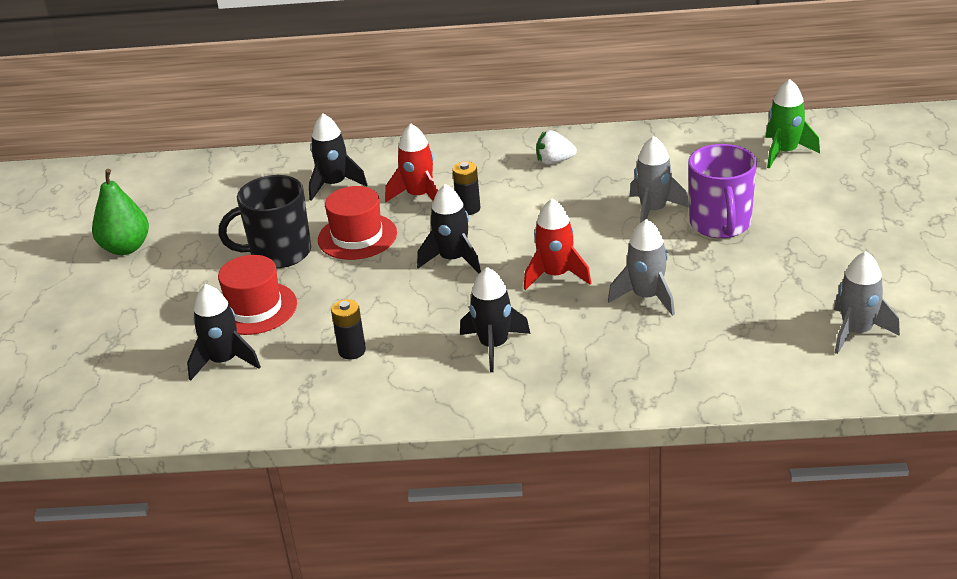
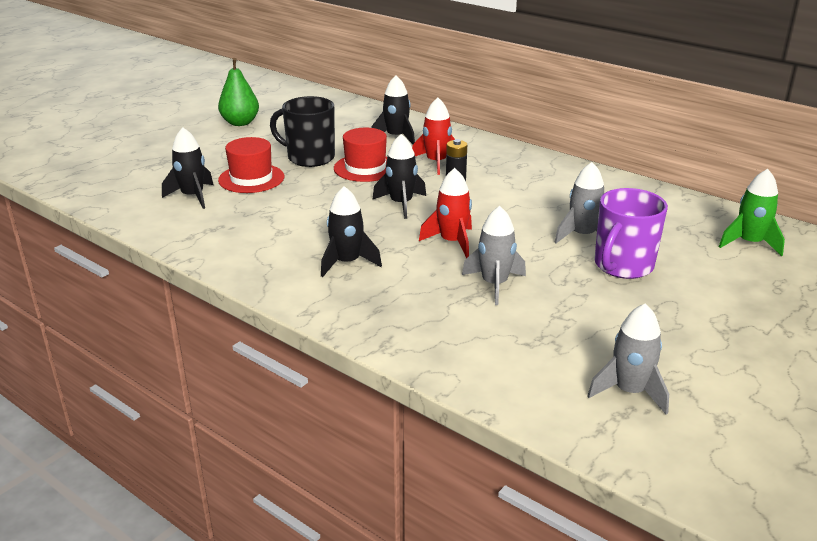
camera: 35 degrees right, 5 degrees down
(352, 351) = (263, 224): black battery -> none
(554, 161) = (555, 179): white strawberry -> none

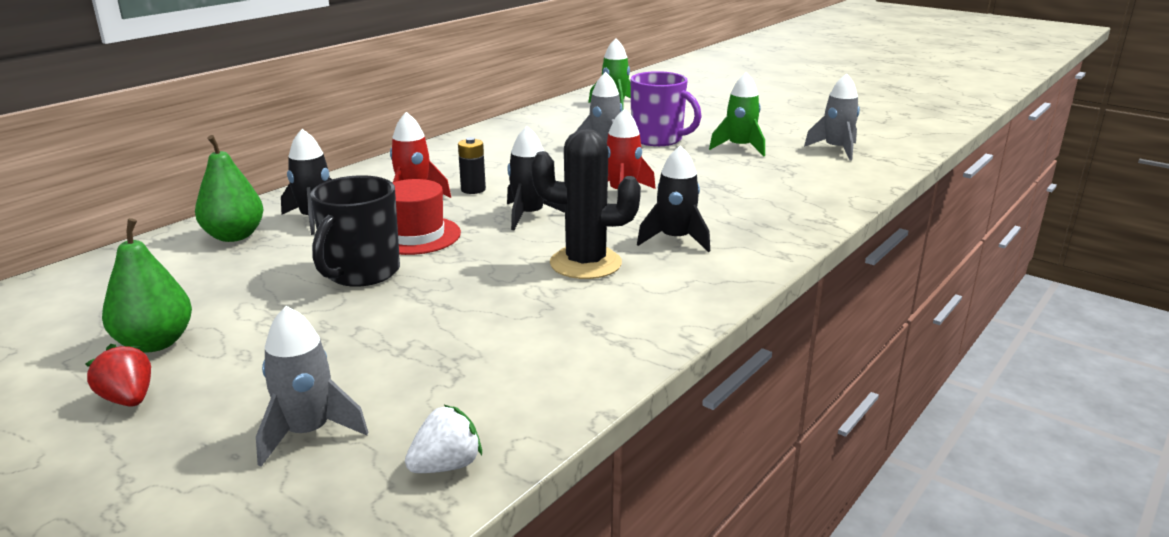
camera: 90 degrees left, 5 degrees down
(96, 193) = (446, 466): none -> white strawberry
(190, 126) = (128, 399): none -> red strawberry
(193, 196) = (481, 356): black rocket -> none
(251, 178) = (424, 312): red hat -> none
(308, 226) = (585, 263): none -> black cactus
(369, 120) = (234, 236): none -> green pear
(494, 284) = (702, 180): grey rocket -> grey rocket (308, 432)
(610, 316) = (740, 148): none -> green rocket

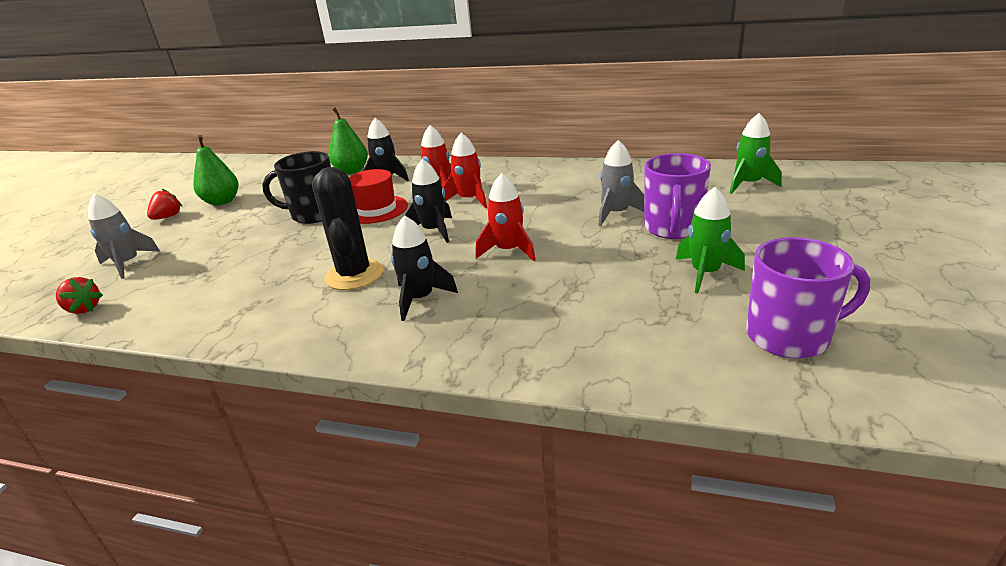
camera: 70 degrees right, 5 degrees up
(446, 466) = (84, 309): white strawberry -> red strawberry
(473, 189) = (469, 200): black battery -> red rocket
(836, 149) = (790, 336): grey rocket -> purple mug

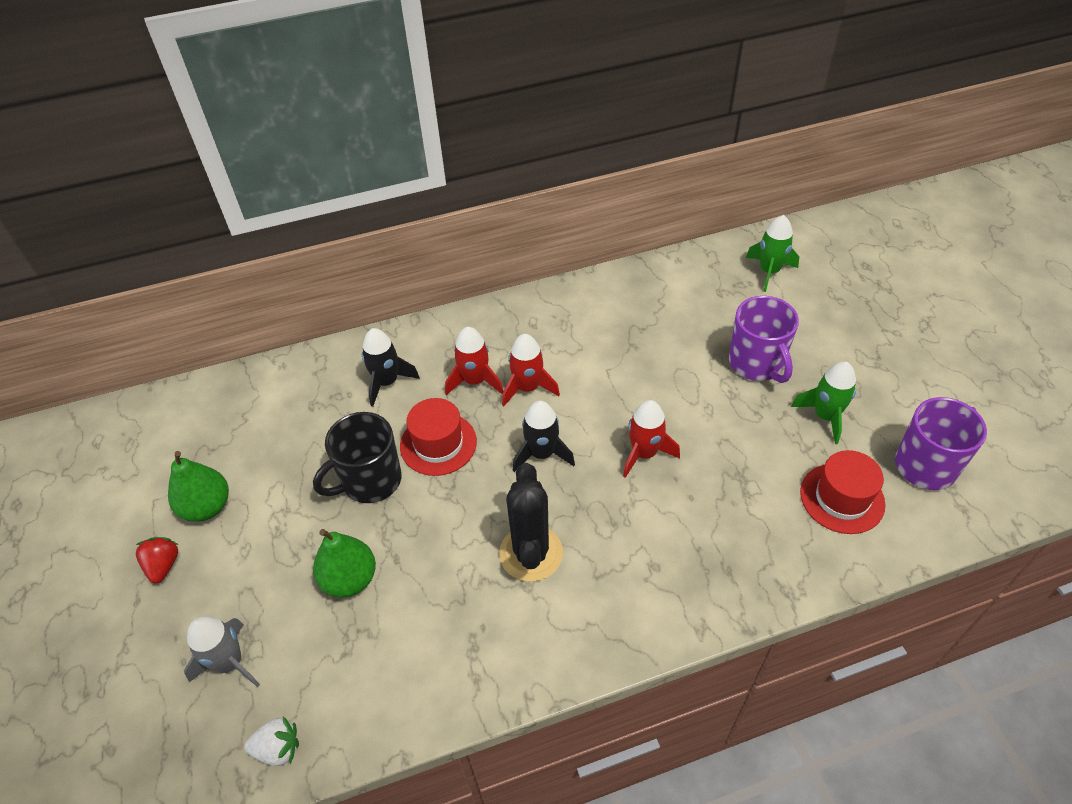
camera: 35 degrees left, 20 degrees up
(84, 309) = (278, 748): red strawberry -> white strawberry
(351, 171) = (322, 383): green pear -> green pear (349, 579)
(354, 275) = (531, 553): black cactus -> black cactus turned 45 degrees clockwise
(420, 299) = (629, 554): black rocket -> none
(616, 214) = (693, 359): grey rocket -> none
(659, 328) = (842, 498): none -> red hat

